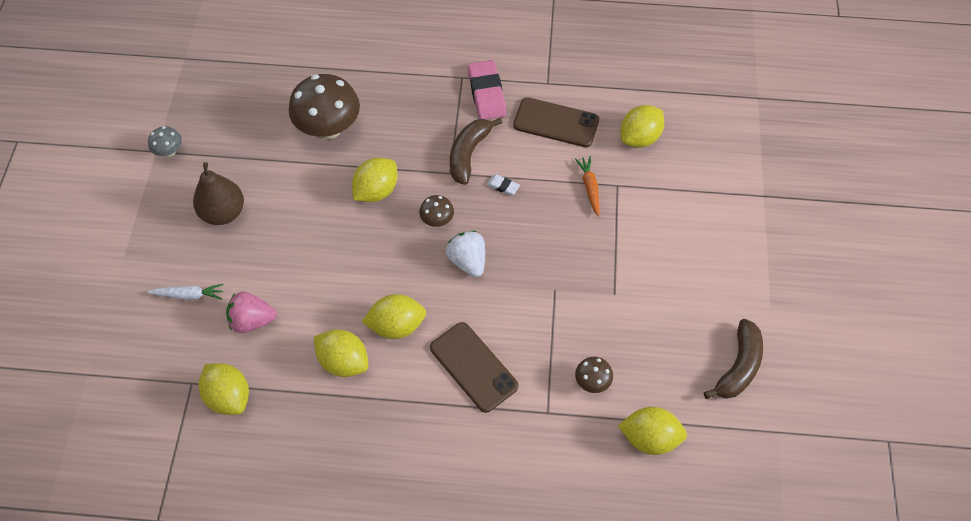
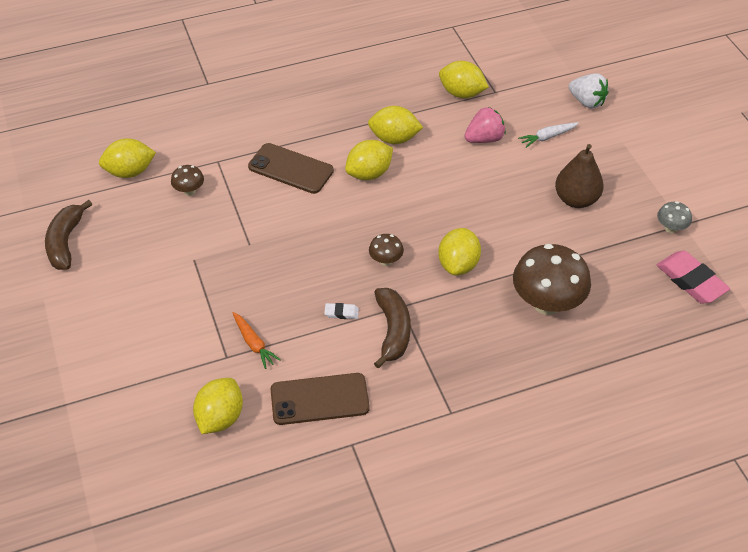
camera: 155 degrees right, 10 degrees down
(468, 261) = (338, 238): white strawberry -> white strawberry (587, 102)
(486, 93) = (413, 404): pink eraser -> pink eraser (691, 280)

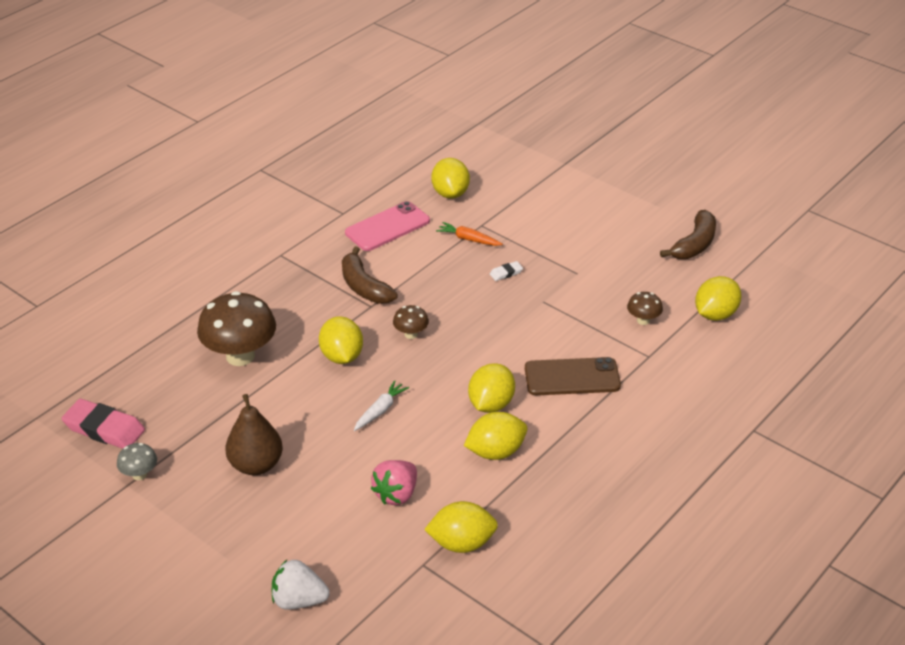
camera: 150 degrees right, 10 degrees down
(65, 242) = (694, 244): brown banana -> brown banana turned 60 degrees clockwise
(319, 399) = (387, 227): brown phone -> pink phone
(341, 313) = (417, 283): white eraser -> white eraser (506, 273)
(547, 137) = (324, 527): white carrot -> white carrot (380, 410)

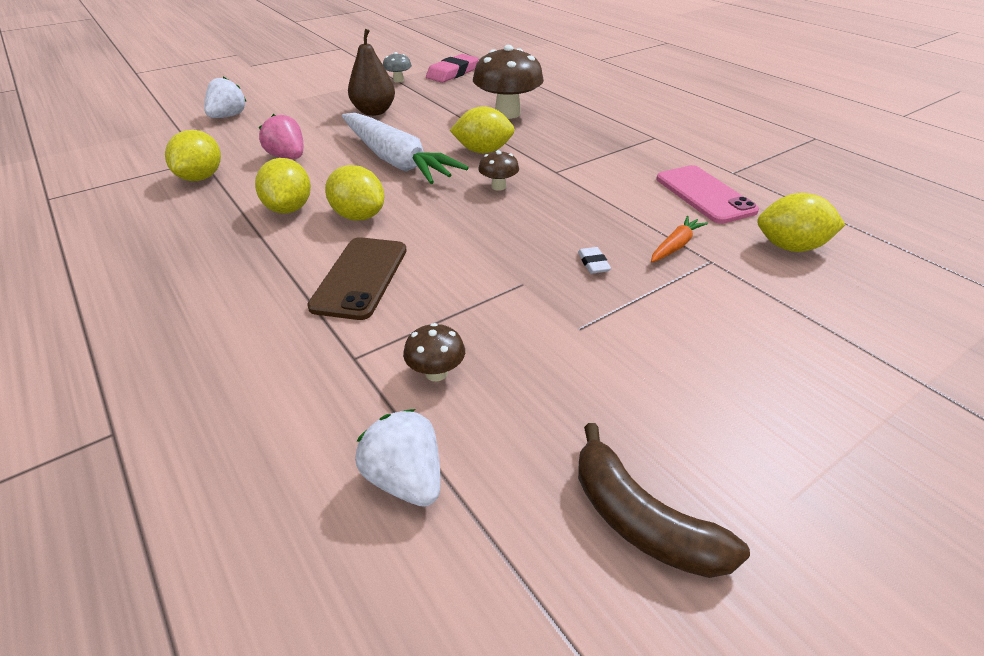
camera: 105 degrees right, 0 degrees up
(364, 287) = (589, 171): brown banana -> none
(380, 410) = (396, 161): white carrot -> white carrot, size x2.39
(715, 314) = (406, 479): yellow lemon -> white strawberry

